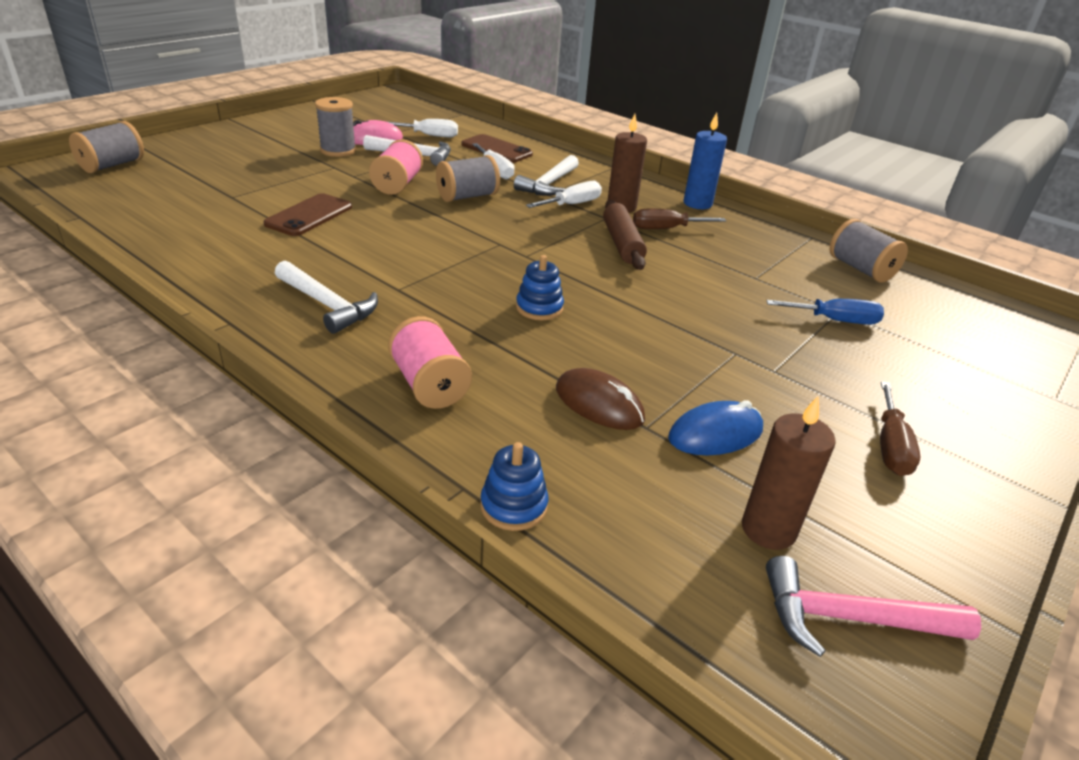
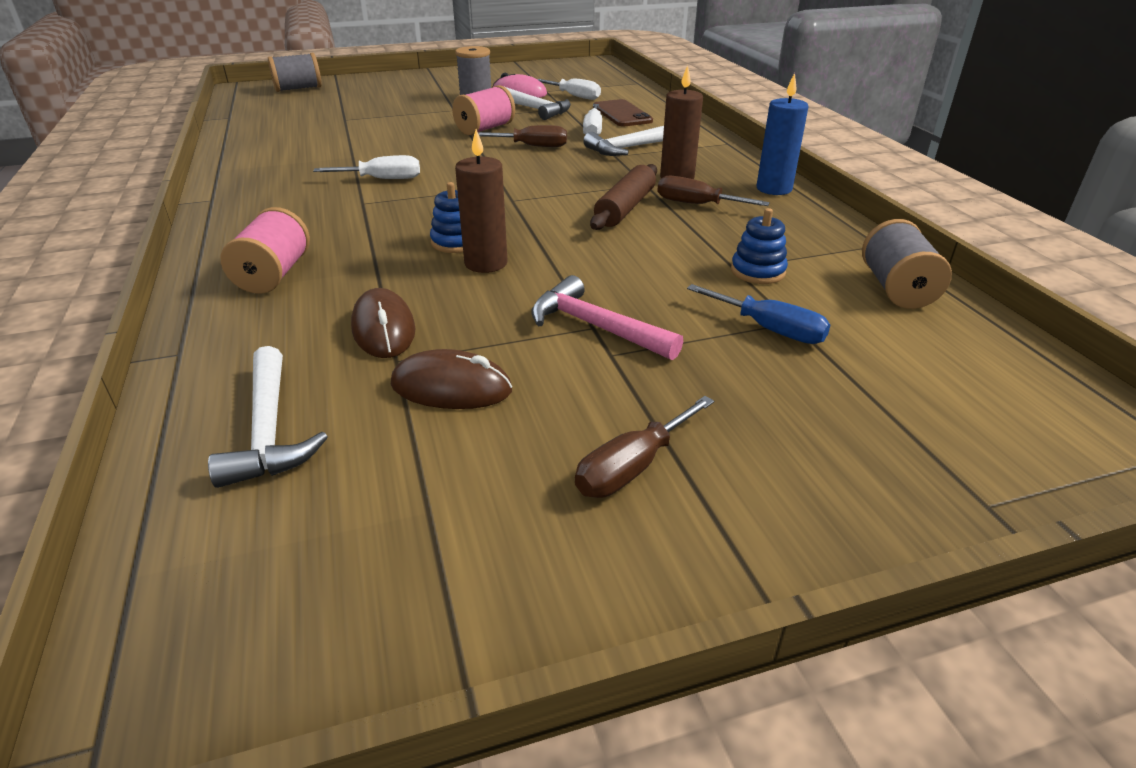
camera: 35 degrees right, 0 degrees up
(309, 215) = (379, 140): brown phone -> none
(327, 305) = (293, 202): white hammer -> white hammer (269, 430)
(467, 196) = (533, 146): grey spool -> brown screwdriver
(514, 506) = (191, 379): blue stacking toy -> blue stacking toy (757, 271)
(572, 204) = (626, 167): white screwdriver -> white screwdriver (382, 179)
(715, 434) = (451, 387): blue mouse -> brown mouse
(768, 529) = (365, 485): brown candle -> brown candle (486, 263)
(851, 618) = (312, 598): pink hammer -> pink hammer (596, 327)

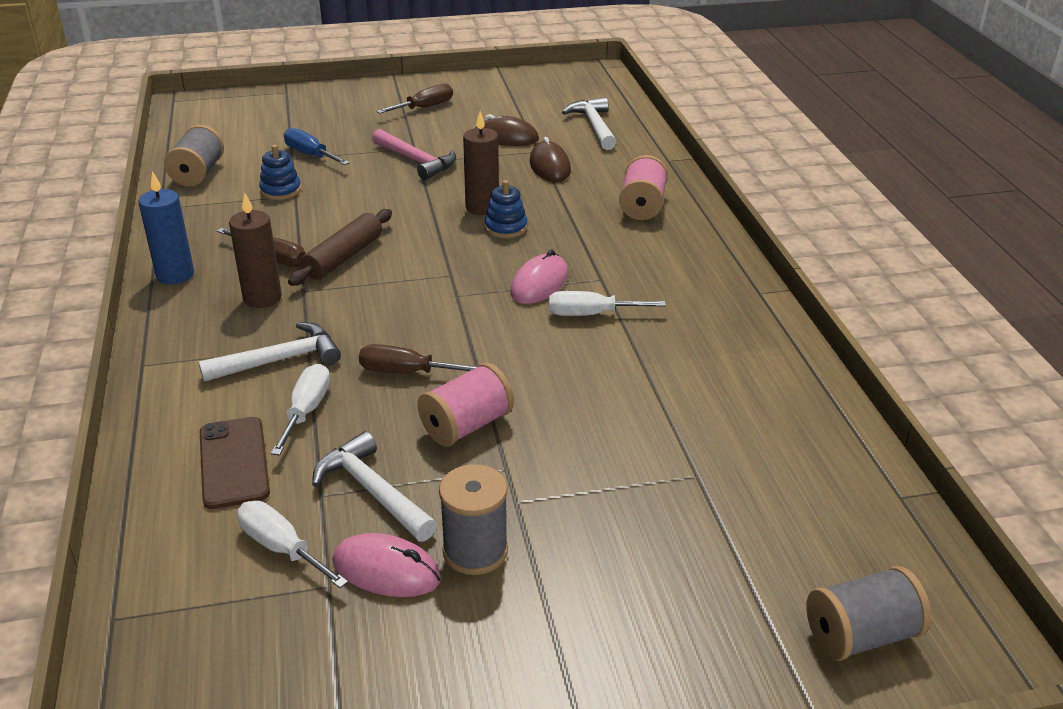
camera: 175 degrees left, 0 degrees up
(425, 196) = (539, 284): none -> pink mouse

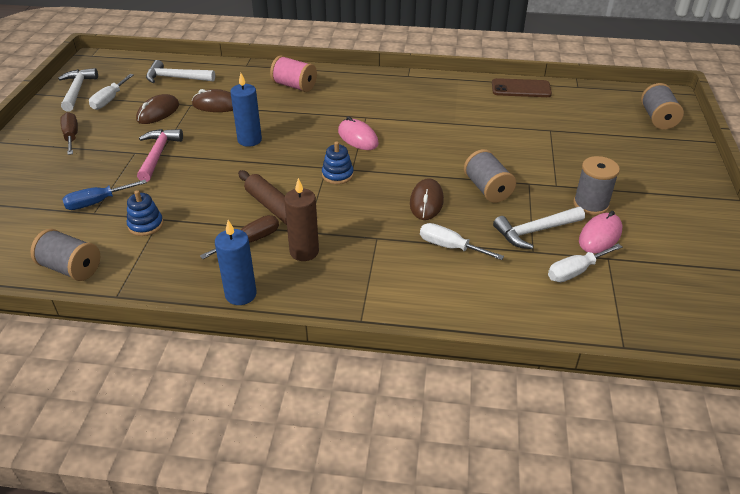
camera: 70 degrees left, 5 degrees up
(233, 462) = (492, 283): brown phone -> brown phone (521, 89)
(279, 360) = (388, 252): white hammer -> white hammer (77, 90)
(406, 372) = (426, 202): brown screwdriver -> brown mouse
(416, 161) = (158, 155): pink hammer -> pink hammer turned 60 degrees counterclockwise
(466, 426) = (487, 189): pink spool -> grey spool
(482, 207) = (249, 140): brown candle -> blue candle
(506, 228) = (283, 136): blue stacking toy -> blue stacking toy (337, 175)
(590, 314) = (400, 128): white screwdriver -> white screwdriver (109, 100)

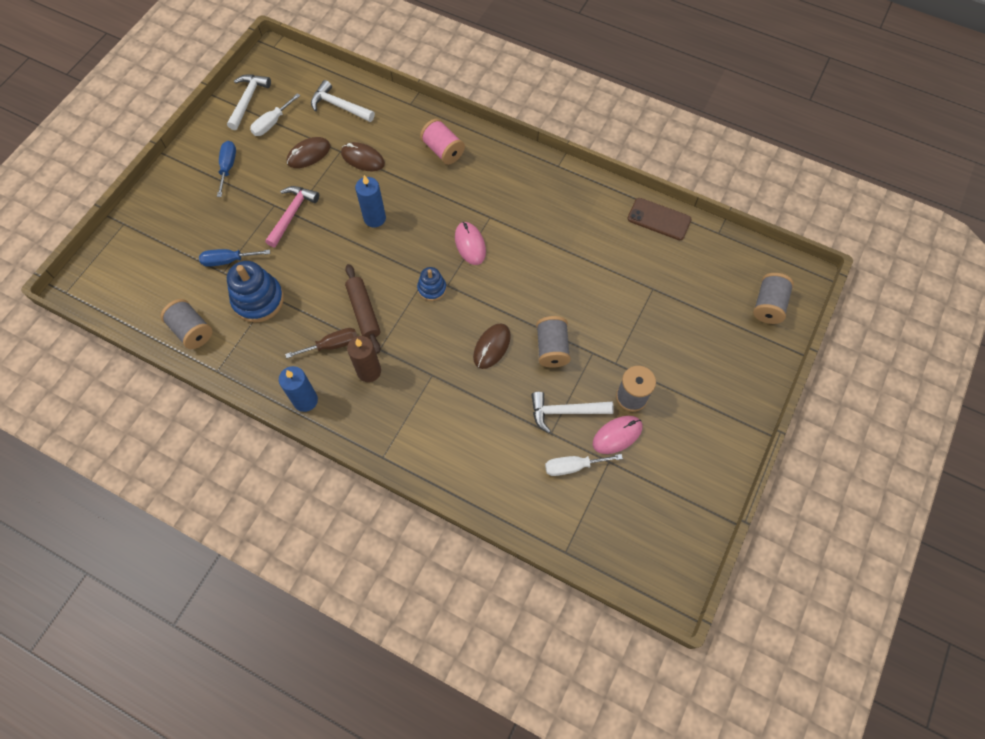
camera: 20 degrees right, 25 degrees up
(71, 136) = (228, 167): brown screwdriver -> blue screwdriver
(146, 225) = (258, 300): blue stacking toy -> blue stacking toy, size x1.78
(450, 247) = (485, 405): white screwdriver -> none

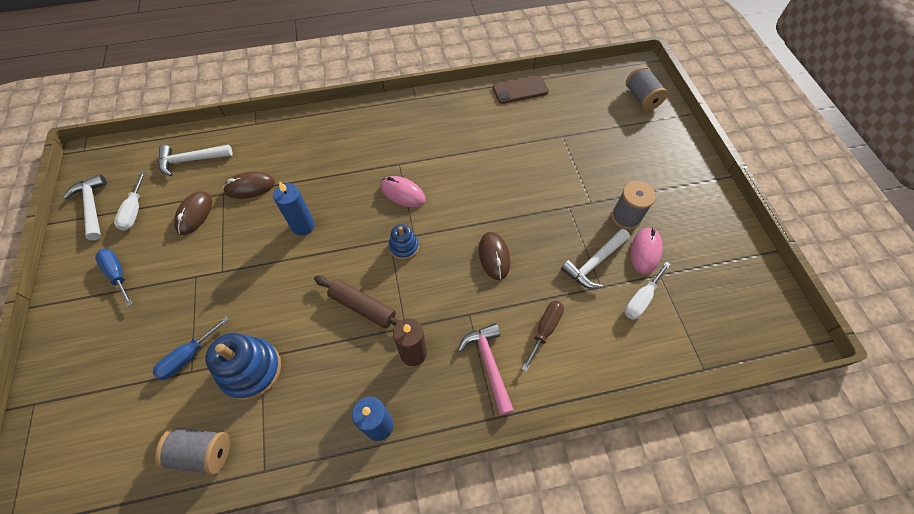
camera: 40 degrees left, 5 degrees down
(292, 214) = (221, 272): pink hammer -> pink hammer (488, 364)
(332, 345) = (360, 356): brown screwdriver -> brown screwdriver (545, 330)
(443, 150) = (315, 140): pink spool -> none
(552, 348) = (538, 224): grey spool -> none

